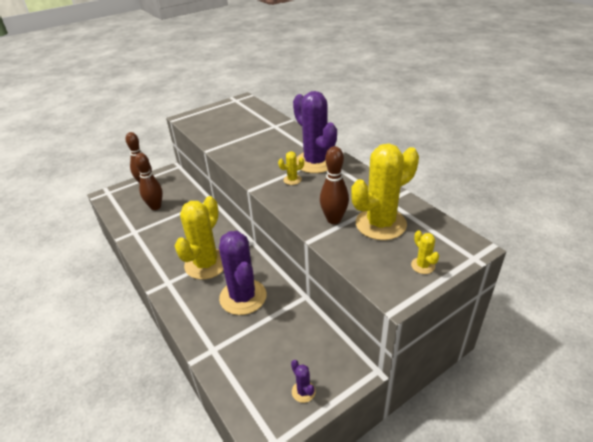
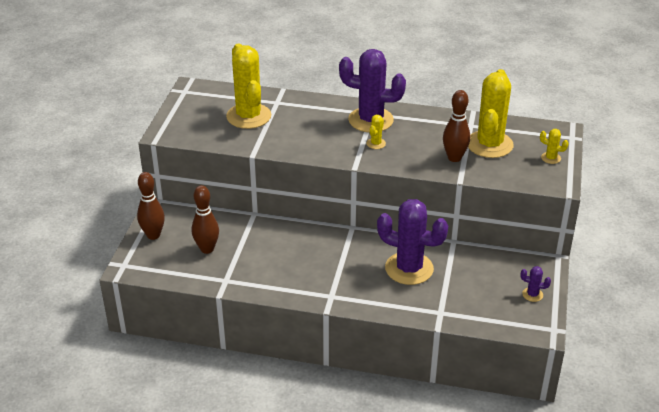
camera: 45 degrees left, 0 degrees up
(206, 264) = (341, 265): yellow cactus -> yellow cactus (248, 116)

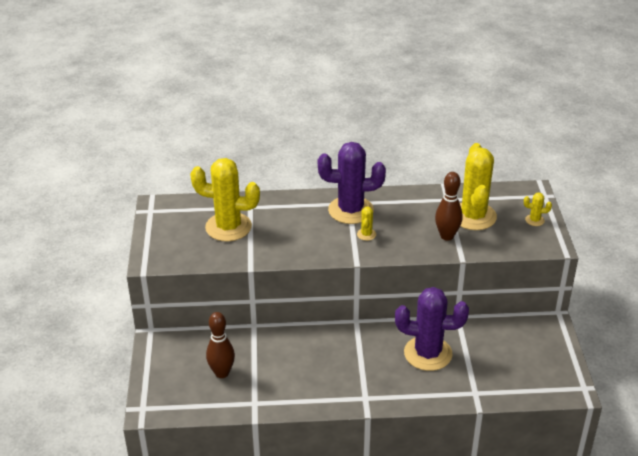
camera: 15 degrees left, 0 degrees up
(153, 235) = (160, 369): brown bowling pin -> none
(248, 116) = (228, 227): yellow cactus -> yellow cactus turned 45 degrees counterclockwise
(532, 294) = (551, 357): purple cactus -> none

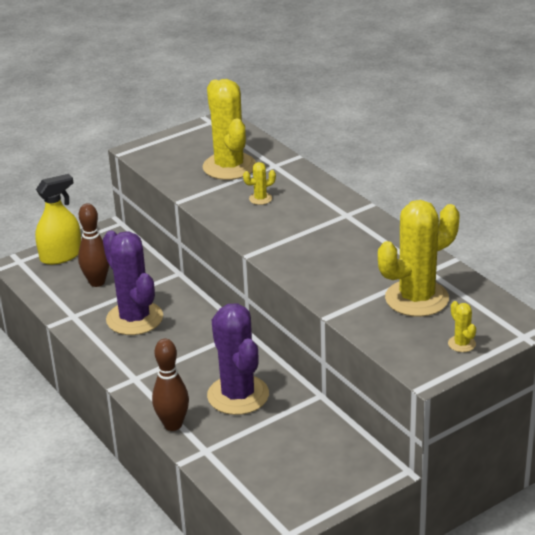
camera: 60 degrees right, 5 degrees down
(161, 380) = (61, 255): none -> yellow spray bottle
(350, 210) = (334, 220): purple cactus -> purple cactus (134, 318)
(366, 234) = (303, 243): yellow cactus -> yellow cactus (260, 199)
(447, 236) = (358, 293): brown bowling pin -> brown bowling pin (173, 425)

